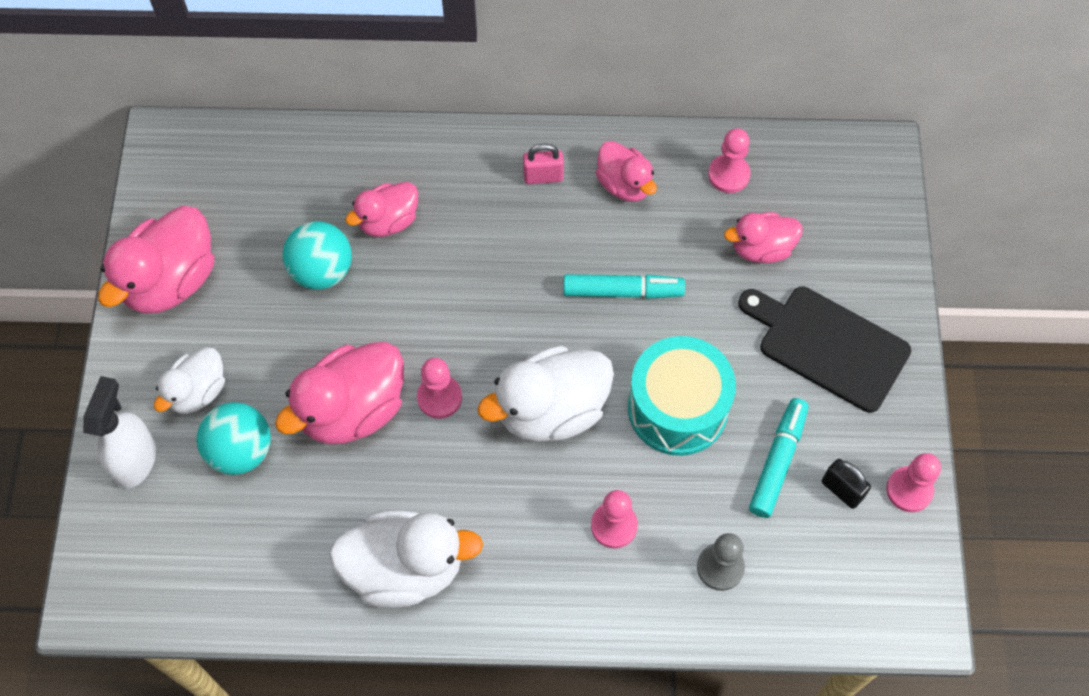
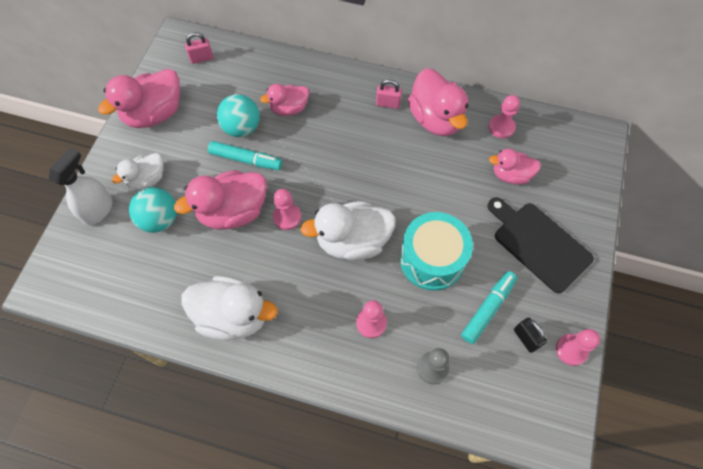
camera: 15 degrees right, 0 degrees up
(216, 168) = (202, 58): none -> pink padlock
(622, 291) = (417, 180): turquoise marker -> turquoise marker (246, 160)
(624, 185) = (435, 119): pink duck -> pink duck, size x1.66

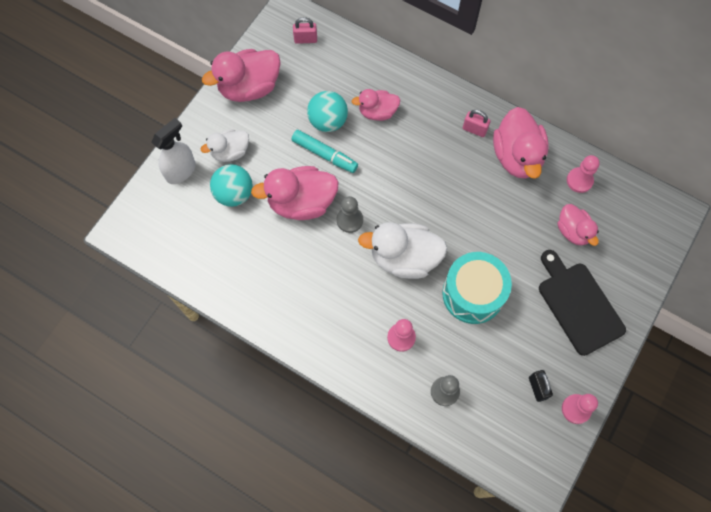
camera: 15 degrees right, 5 degrees up
(233, 316) = (280, 299): white duck -> none
(287, 217) = (349, 220): pink pawn -> grey pawn
(488, 309) = (511, 352): turquoise marker -> none
(510, 175) = (573, 231): pink duck -> pink duck turned 135 degrees counterclockwise

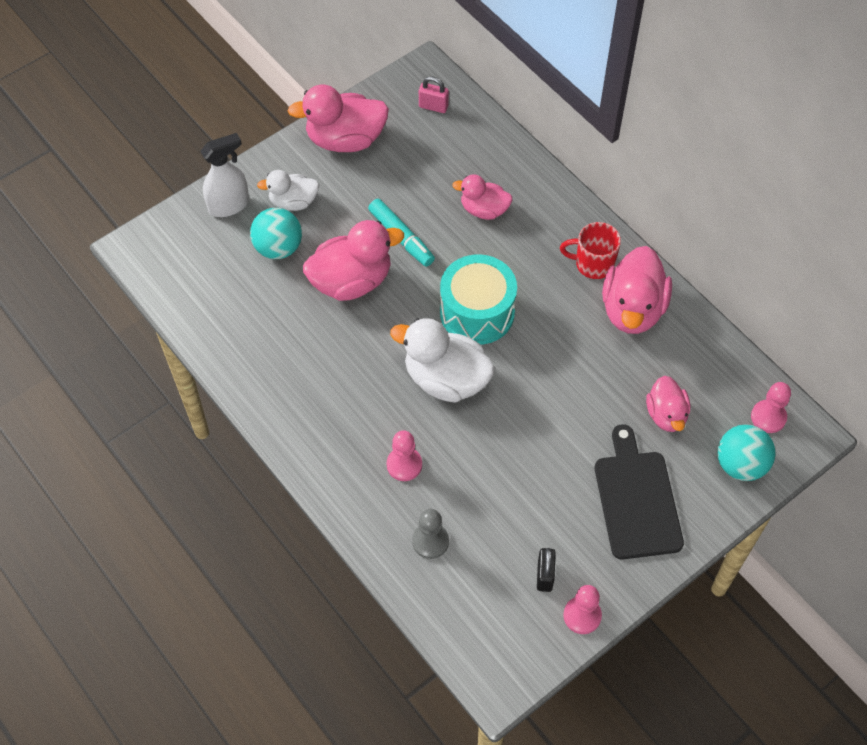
camera: 20 degrees right, 10 degrees down
(301, 202) = (351, 281): pink duck -> pink duck turned 150 degrees clockwise
(328, 121) = (421, 203): turquoise ball -> turquoise ball (740, 464)
(349, 220) = (399, 317): grey pawn -> none
(473, 294) = (511, 445): turquoise drum -> turquoise drum (477, 312)
(474, 129) = (593, 264): pink padlock -> red mug
(579, 180) = (699, 360): pink pawn -> pink pawn (768, 417)

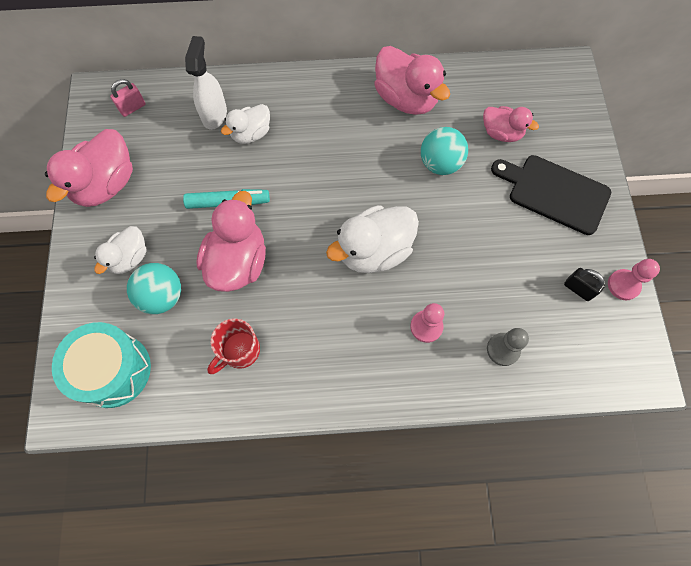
camera: 55 degrees left, 10 degrees up
(229, 205) = (88, 309): white spray bottle -> white spray bottle (214, 114)
(477, 312) = (333, 194): turquoise drum -> turquoise drum (113, 370)
(484, 210) = (251, 134): pink duck -> white duck
(593, 264) = (351, 97): red mug -> red mug (240, 351)
(740, 464) = (567, 116): turquoise ball -> turquoise ball (440, 163)
(768, 417) = (542, 78): pink pawn -> none

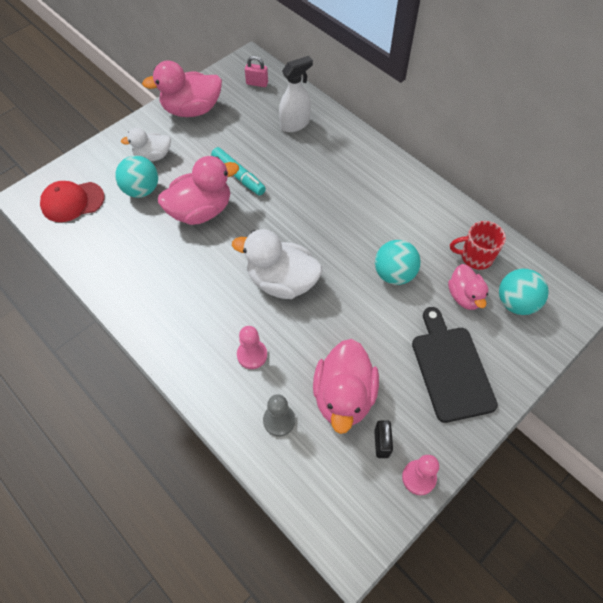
camera: 50 degrees right, 10 degrees down
(113, 370) = (72, 202): turquoise drum -> red cap
(240, 351) = (138, 256): red mug -> red mug (475, 257)
(251, 134) = (301, 152): white duck -> none
(406, 99) = (425, 216): pink duck -> pink duck (343, 396)
(535, 105) = (515, 303): none -> turquoise ball

